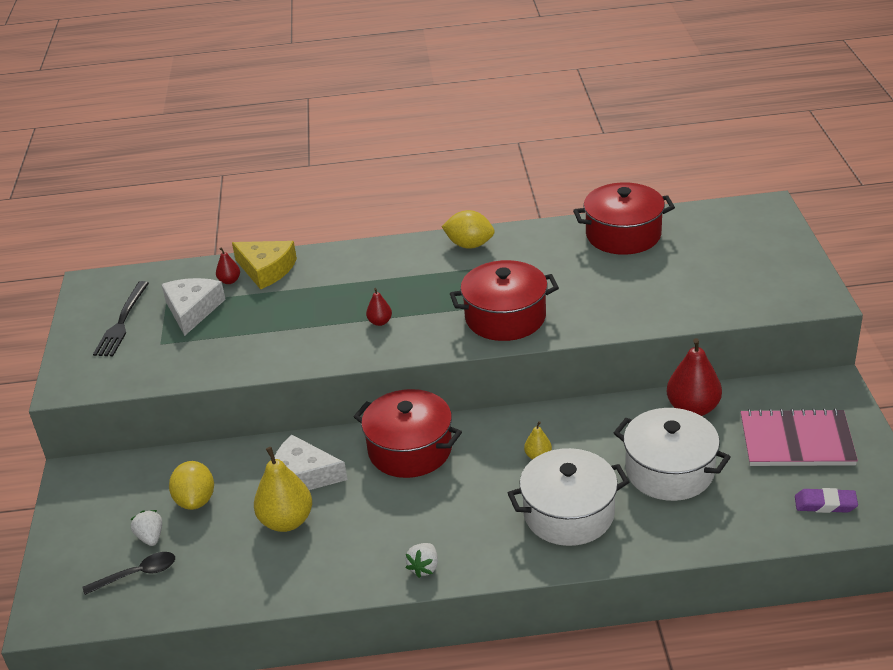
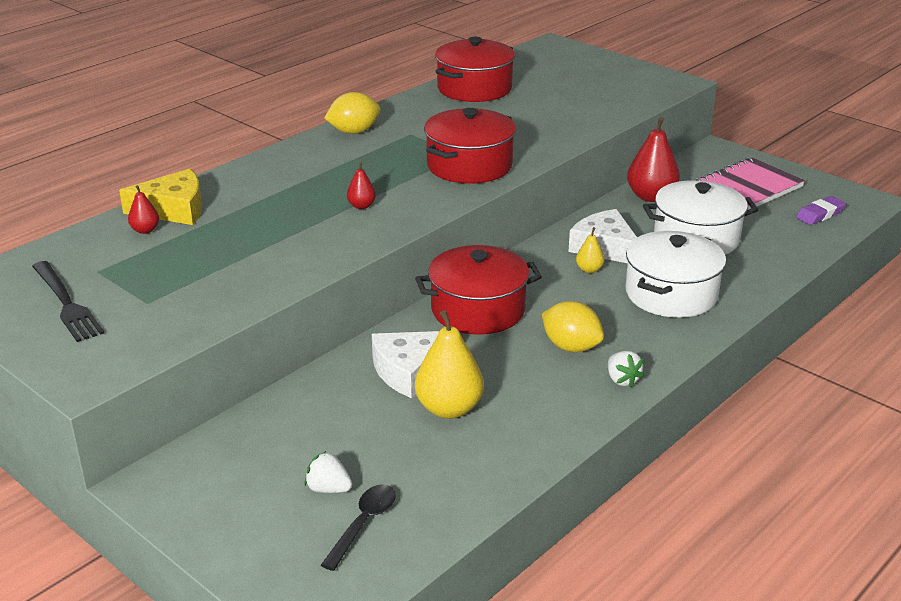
camera: 45 degrees left, 5 degrees down
(192, 310) = (140, 265): white cheese -> white cheese (605, 247)
(196, 500) = (330, 438): yellow lemon -> yellow lemon (571, 347)

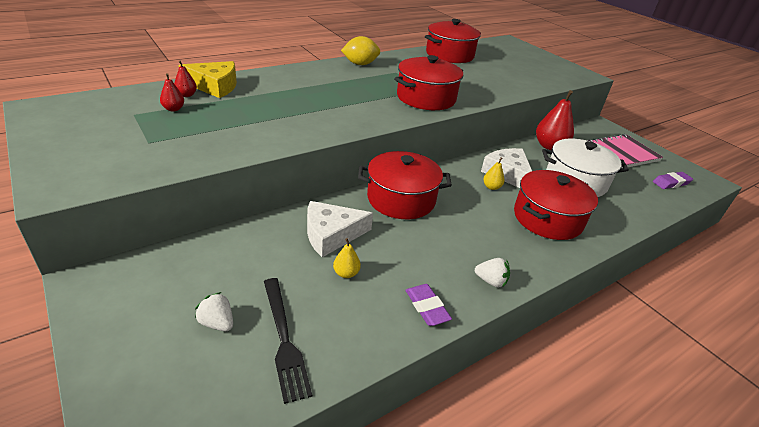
camera: 10 degrees right, 5 degrees up
(66, 303) = (94, 131): black fork -> black fork (284, 339)
(361, 206) = (339, 108): red pear -> red pear (173, 109)
(363, 524) = (226, 366): black spoon -> none
(449, 408) = (346, 273): yellow pear -> yellow pear, size x0.49
(558, 422) = (427, 307): none -> purple eraser
(571, 347) = (459, 243): yellow lemon -> none
(622, 380) = (491, 281): white strawberry -> white strawberry turned 60 degrees counterclockwise
(671, 294) = (547, 218): white pot -> red pot

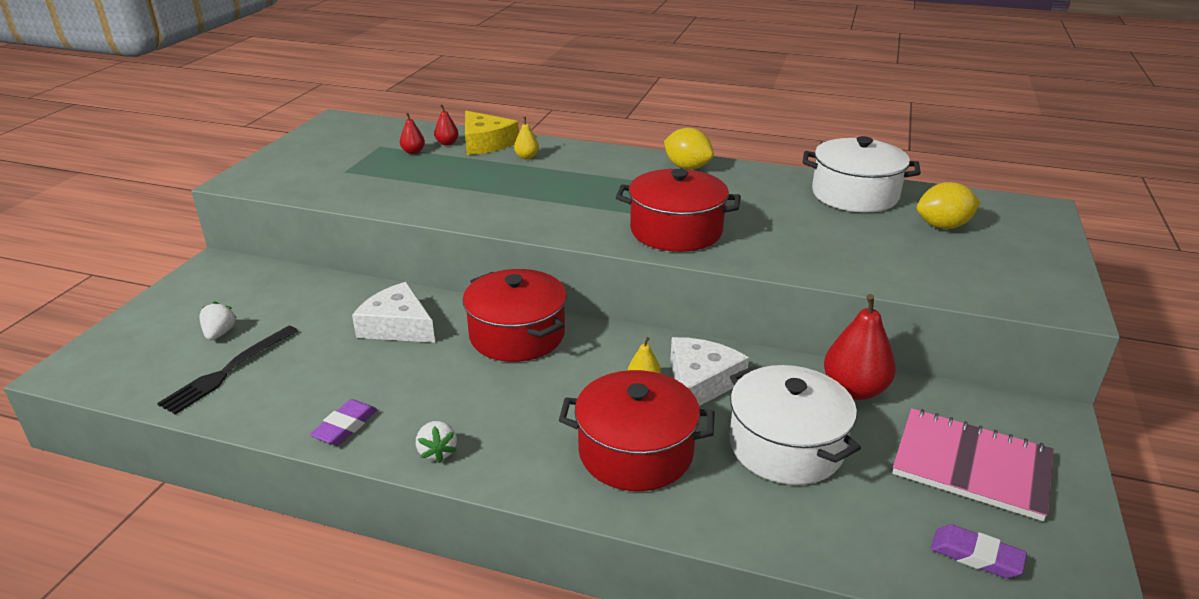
camera: 55 degrees right, 5 degrees down
(346, 273) = (347, 360): yellow pear -> yellow pear (527, 157)
(449, 55) = (854, 195): red pot -> white pot
(501, 58) = (943, 226): none -> yellow lemon

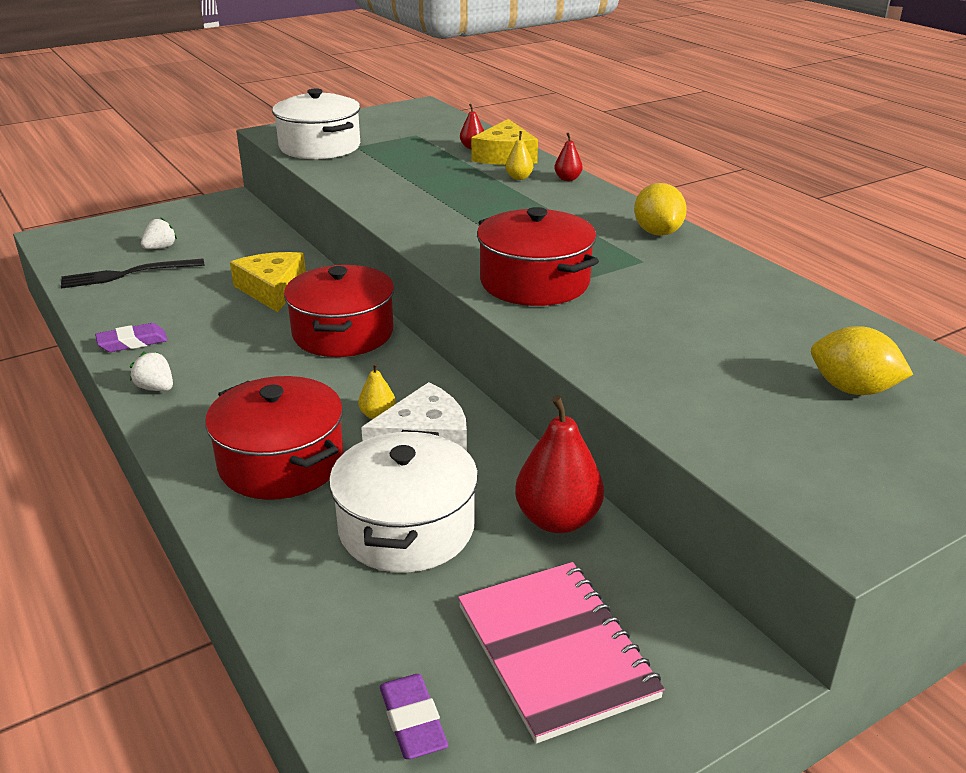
camera: 40 degrees right, 0 degrees up
(397, 326) = (272, 289): white cheese -> yellow cheese
(413, 152) = (433, 146): red pear -> red pear (567, 179)
(437, 452) = (156, 388): white strawberry -> white strawberry turned 105 degrees clockwise
(854, 195) = (801, 319): white pot -> white pot (320, 147)

